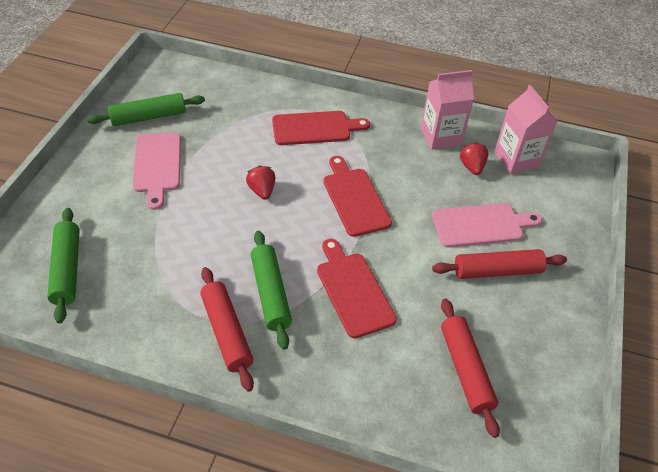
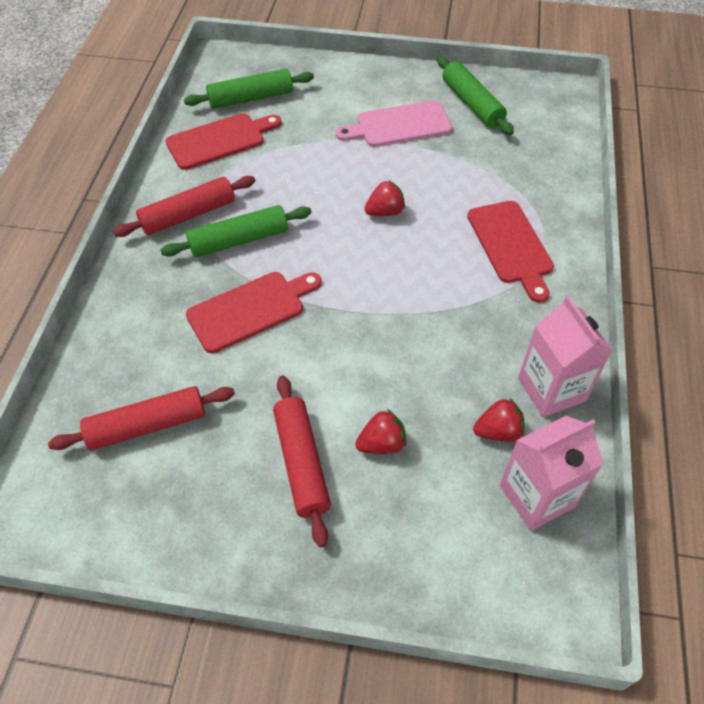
camera: 85 degrees right, 5 degrees up
(354, 199) = (395, 298): red cutting board -> red cutting board (220, 140)
(481, 225) = (382, 444): pink cutting board -> red strawberry

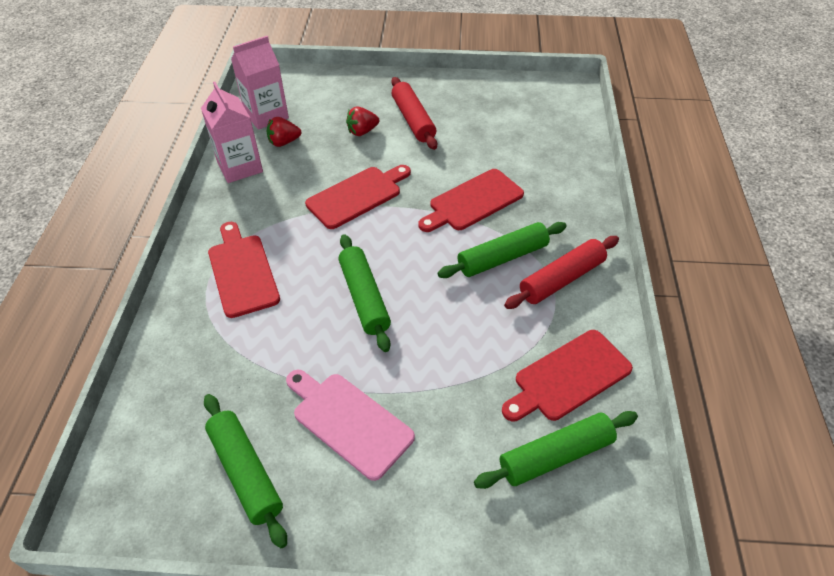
camera: 175 degrees right, 5 degrees down
(147, 425) = (519, 130): red rolling pin -> none
(385, 212) = (364, 297): red strawberry -> green rolling pin
(390, 329) = (357, 196): none -> red cutting board
(399, 125) = (348, 421): pink cutting board -> pink cutting board turned 120 degrees counterclockwise

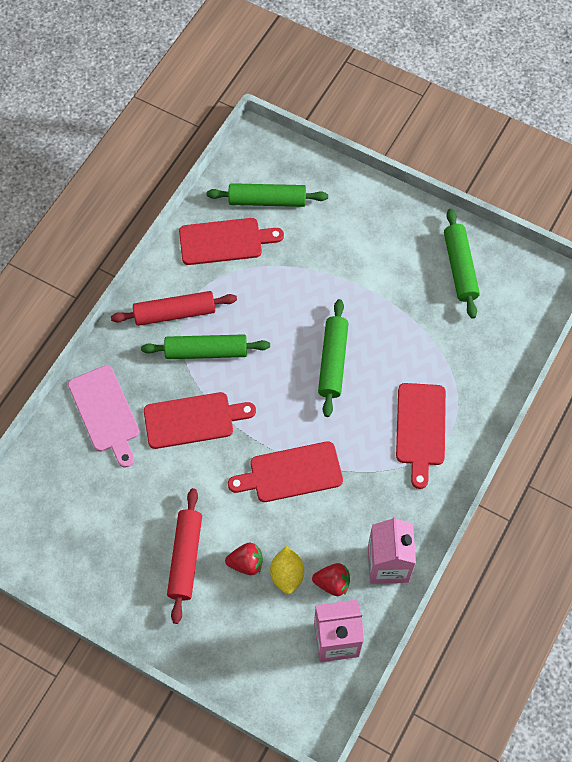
camera: 155 degrees left, 15 degrees up
(324, 135) = (287, 575): none -> yellow lemon
(348, 421) = (384, 272): pink cutting board -> pink cutting board (105, 412)

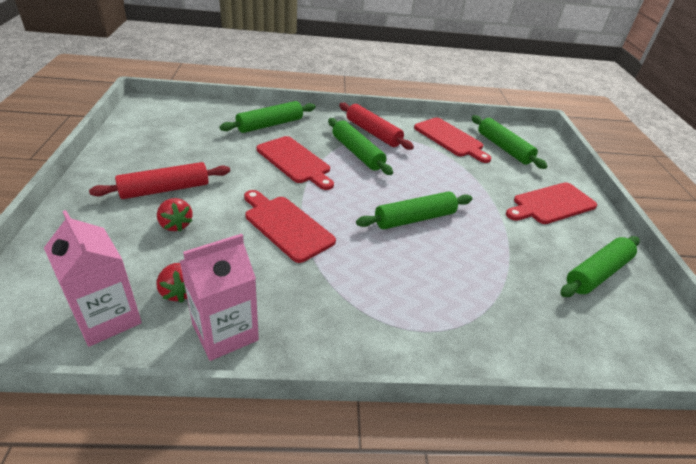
camera: 55 degrees right, 25 degrees down
(105, 412) = (270, 125): pink cutting board -> green rolling pin
(287, 575) = (175, 255): yellow lemon -> none
(420, 428) = (405, 303): red cutting board -> red cutting board (551, 204)

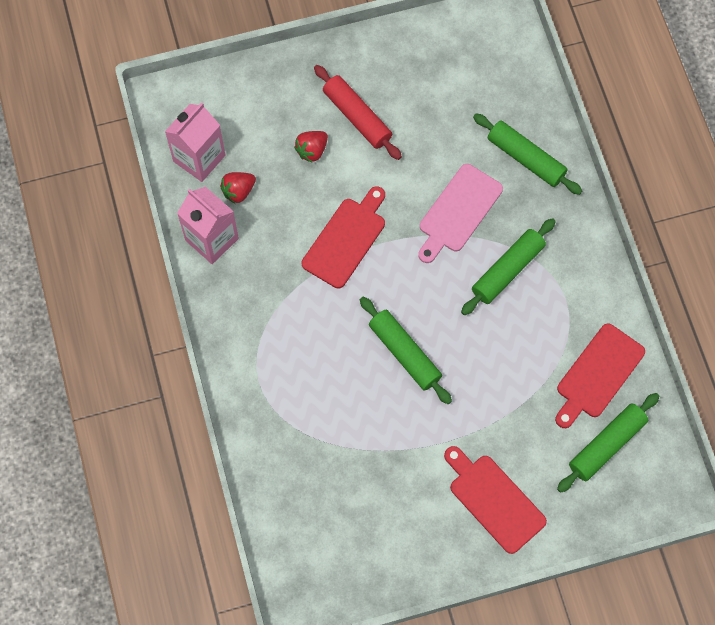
camera: 80 degrees right, 30 degrees up
(295, 161) = (458, 211): red cutting board -> pink cutting board
(373, 133) = (565, 277): red rolling pin -> none
(597, 273) = (386, 537): green rolling pin -> none

